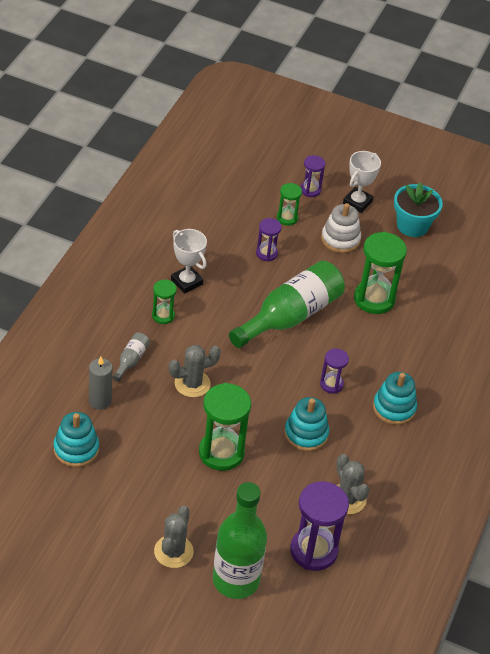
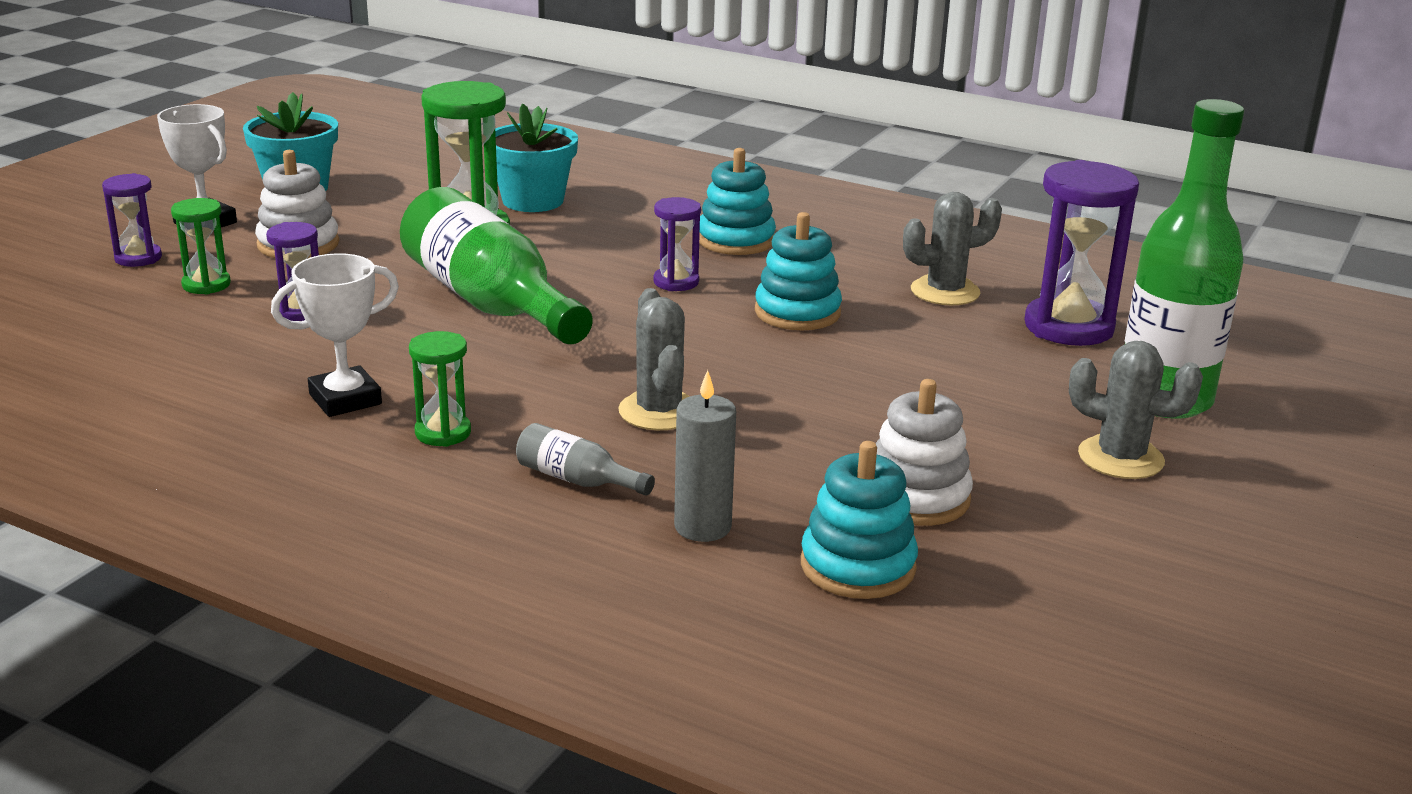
camera: 80 degrees left, 20 degrees down
(129, 471) = (916, 497): none -> white stacking toy
(221, 452) = (850, 393): green hourglass -> none
(425, 319) = (533, 201): none -> turquoise flower pot

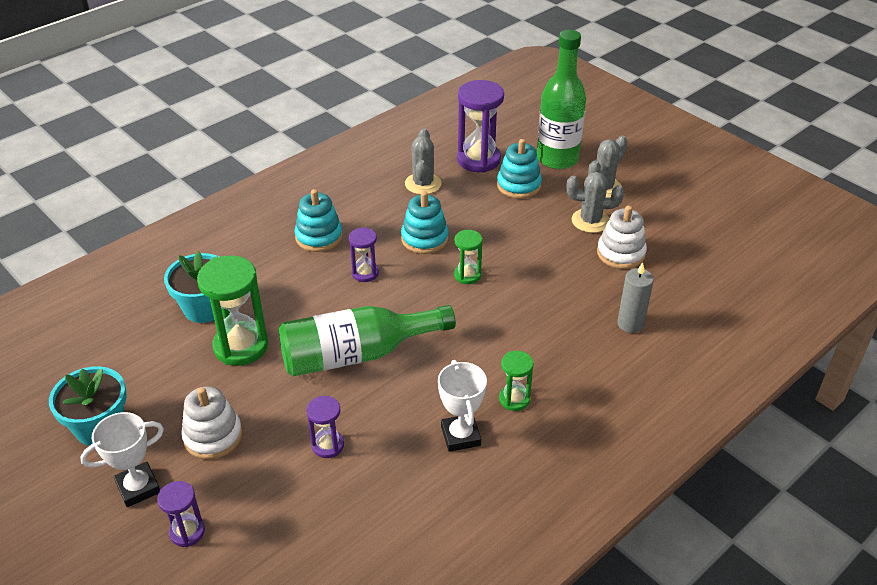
camera: 70 degrees left, 15 degrees up
(206, 285) = (259, 493): green hourglass -> green hourglass (467, 275)
(577, 480) = (577, 357): grey bottle -> none
(659, 411) = (517, 313): grey cactus -> grey cactus (590, 221)
(857, 566) = (671, 285): turquoise stacking toy -> turquoise stacking toy (519, 185)

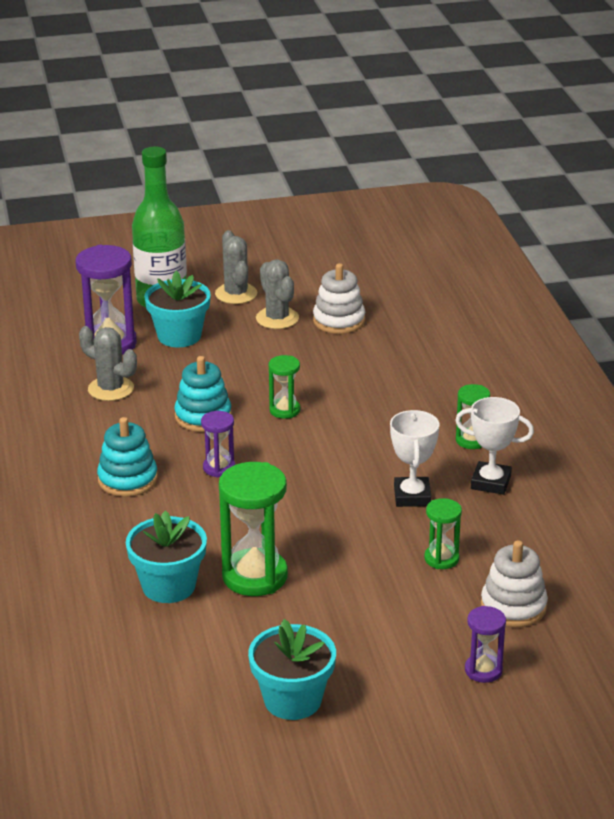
camera: 60 degrees left, 10 degrees down
(138, 487) = (402, 690): white trophy -> white trophy (412, 496)
(213, 436) = (371, 626): white stacking toy -> white stacking toy (513, 606)
(328, 445) = (441, 559): purple hourglass -> green hourglass
(356, 354) = (335, 508): green bottle -> none
(519, 185) = (179, 336): turquoise stacking toy -> turquoise flower pot
(590, 221) = (277, 318): grey cactus -> grey cactus turned 60 degrees counterclockwise
(630, 324) = (433, 351): grey candle -> none

